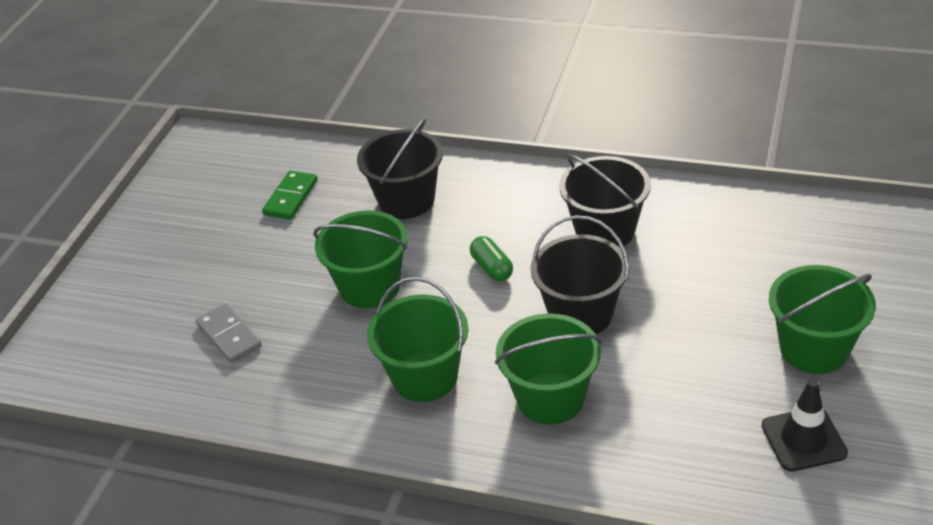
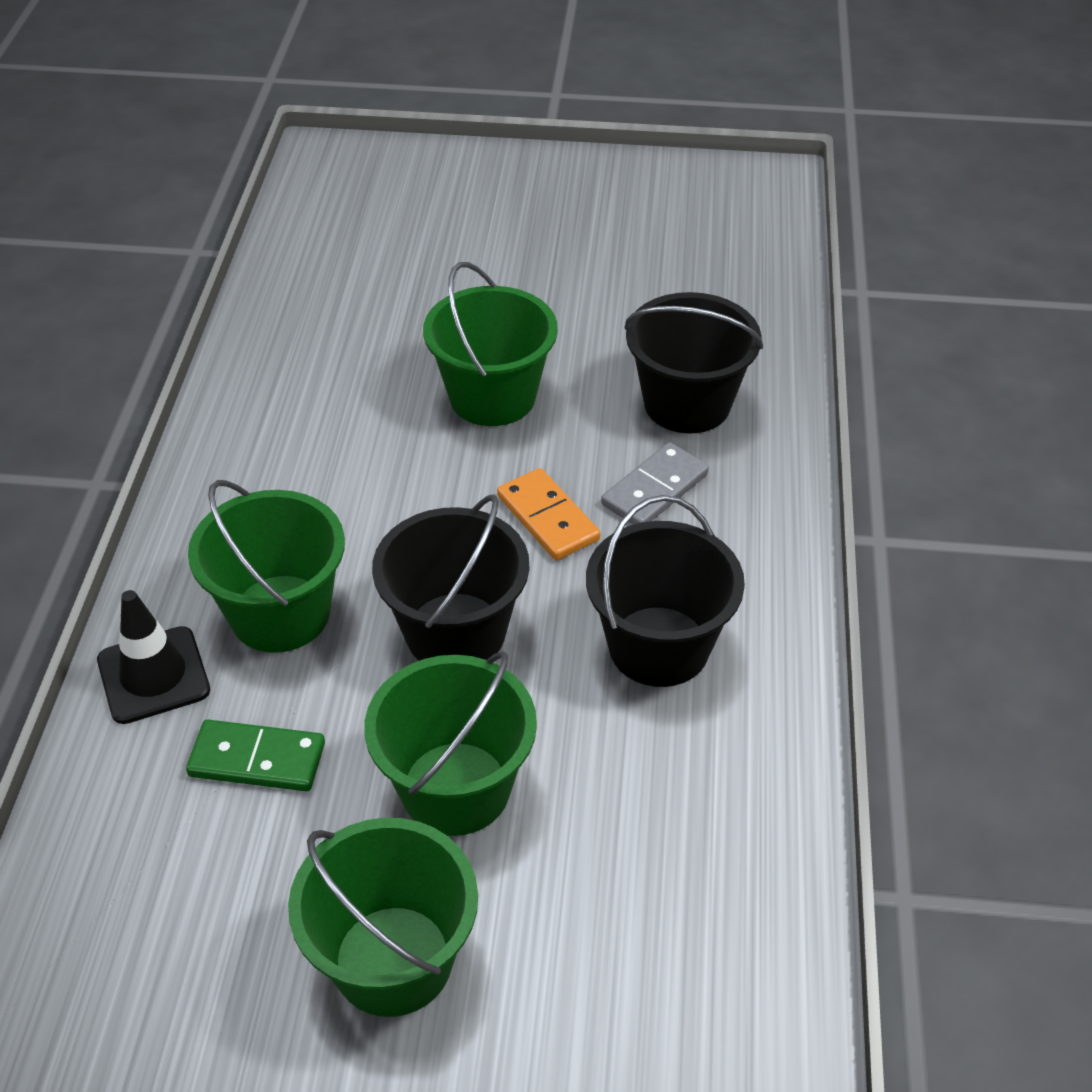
camera: 75 degrees right, 5 degrees up
(229, 335) = (390, 289): grey domino -> grey domino (655, 489)
(291, 198) = (668, 289): green domino -> green domino (257, 760)
(425, 377) = (320, 477): green bucket -> green bucket (455, 788)
(492, 268) = (548, 518): green capsule -> orange domino
(803, 439) = (186, 941): black traffic cone -> black traffic cone (153, 675)

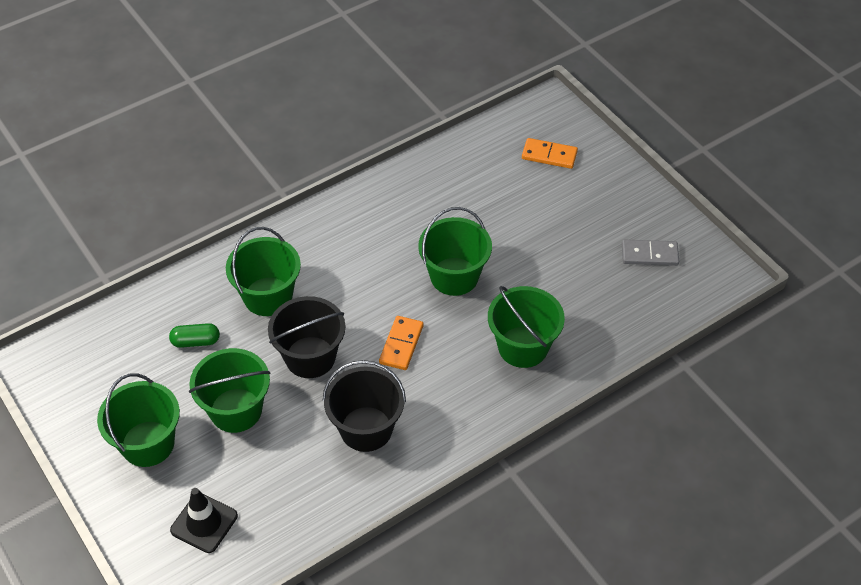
camera: 50 degrees right, 5 degrees up
(153, 675) = (205, 282): black traffic cone -> black traffic cone (204, 523)
(257, 760) = (196, 341): green domino -> green capsule
(405, 201) = (549, 155): none -> orange domino
(655, 489) = (455, 370): grey domino -> grey domino (649, 255)
(687, 403) = (523, 347): black bucket -> green bucket

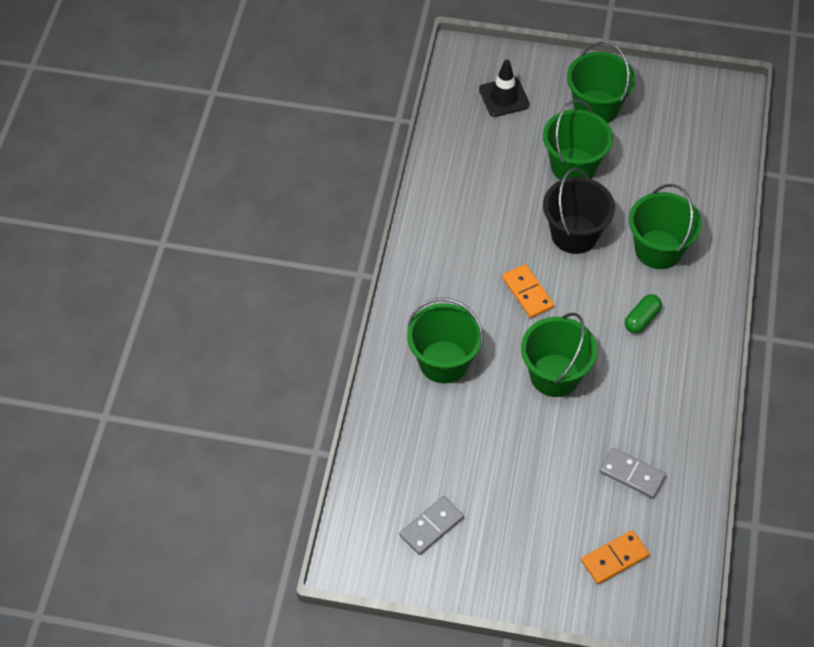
camera: 135 degrees right, 5 degrees up
(196, 341) = (658, 183): green capsule -> green capsule (641, 319)
(366, 429) = (480, 221): black bucket -> none
(480, 186) = (632, 474): none -> grey domino

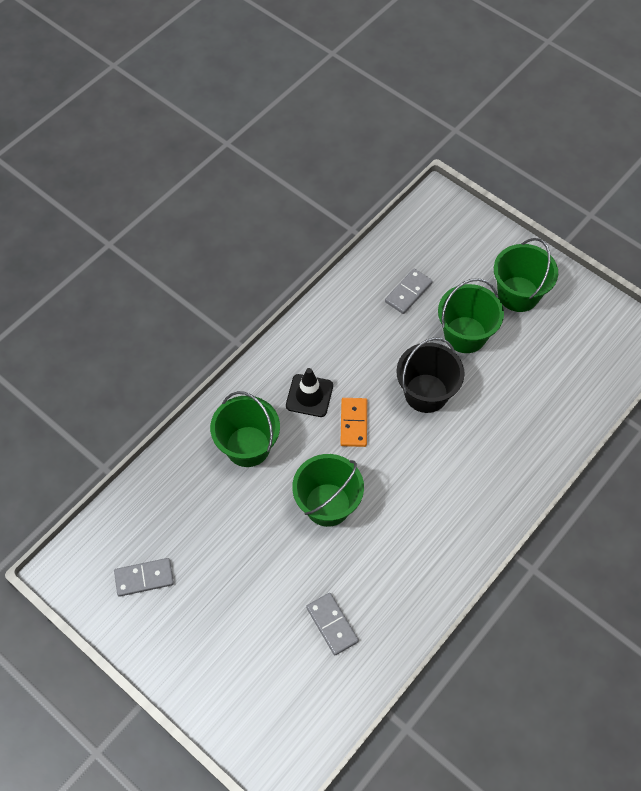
camera: 30 degrees right, 5 degrees up
(495, 152) = (408, 292): none -> grey domino
(504, 97) = (447, 250): black traffic cone -> black traffic cone (309, 396)
(614, 558) = (268, 689): orange domino -> none
(641, 319) = (432, 494): green capsule -> none
(658, 249) = (487, 441): green bucket -> none

